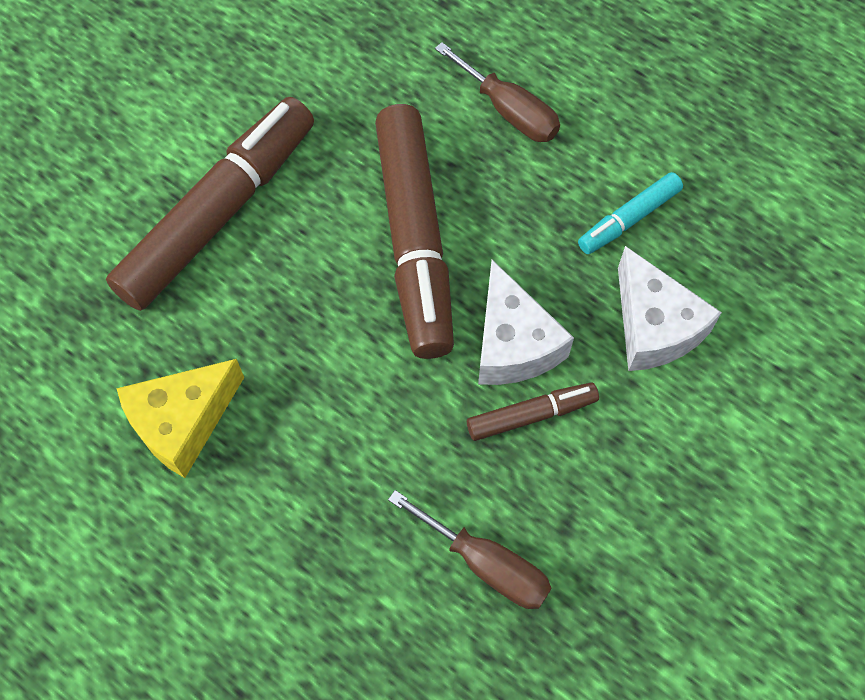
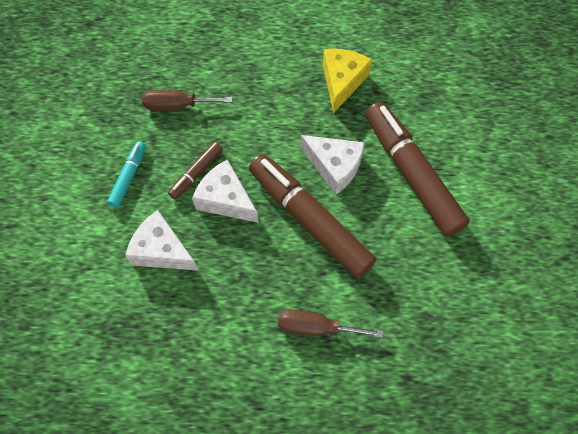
camera: 145 degrees right, 0 degrees up
(219, 213) = (411, 173): brown marker -> brown marker turned 150 degrees clockwise
(317, 291) = (334, 167): none -> white cheese
(628, 219) = (208, 302): turquoise marker -> turquoise marker (129, 177)

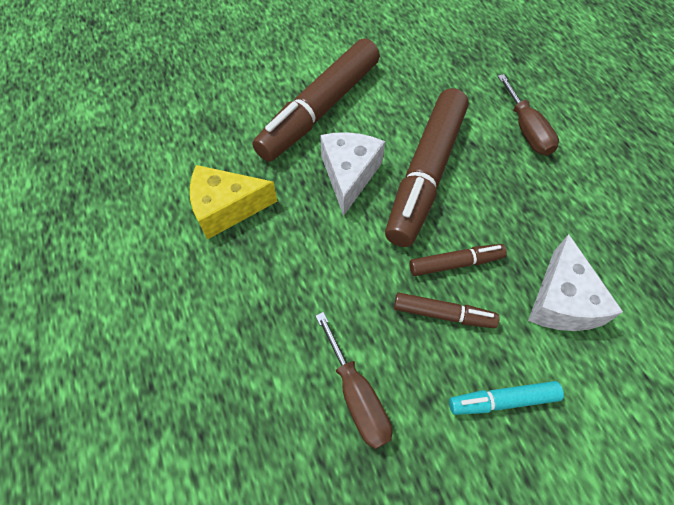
camera: 115 degrees left, 5 degrees down
(226, 199) = (455, 263): white cheese -> brown marker

